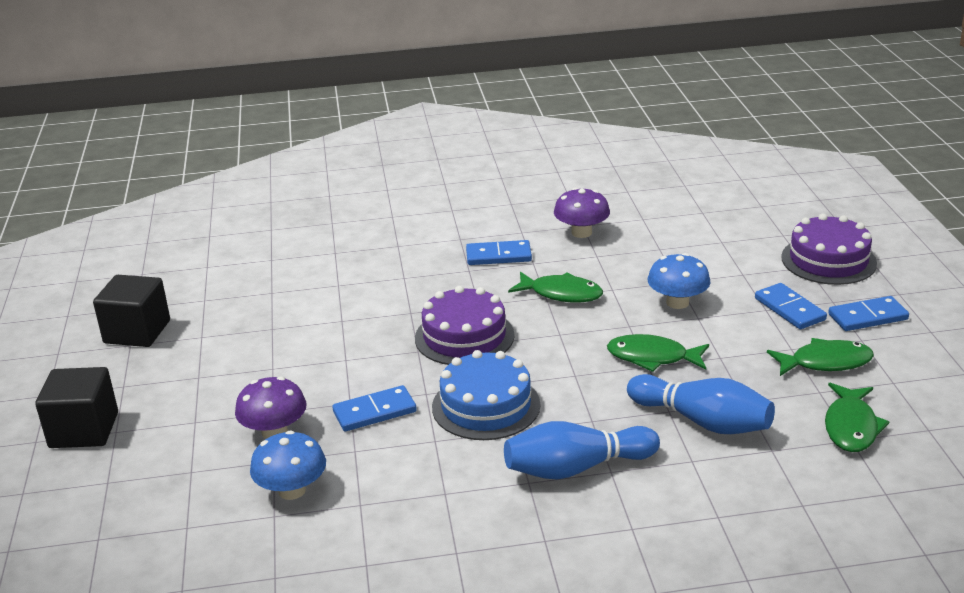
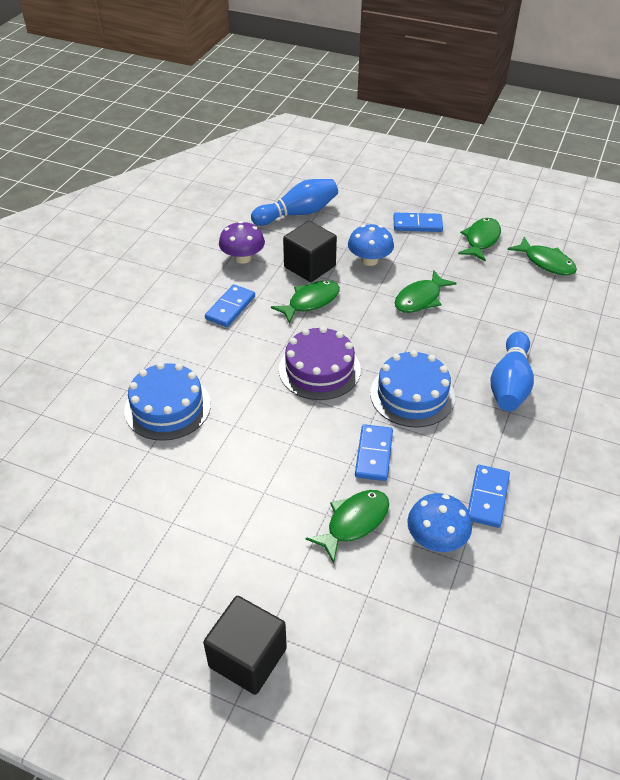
camera: 60 degrees left, 15 degrees up
(137, 332) = (119, 567): black cube -> black cube (310, 266)
(274, 432) = (354, 522): purple mushroom -> green fish
(332, 279) = (167, 407): none -> blue cake
(702, 421) = (501, 311): blue bowling pin -> blue bowling pin (298, 213)
(828, 260) = (380, 186): purple cake -> none
(868, 317) = (450, 204): blue domino -> blue domino (487, 497)

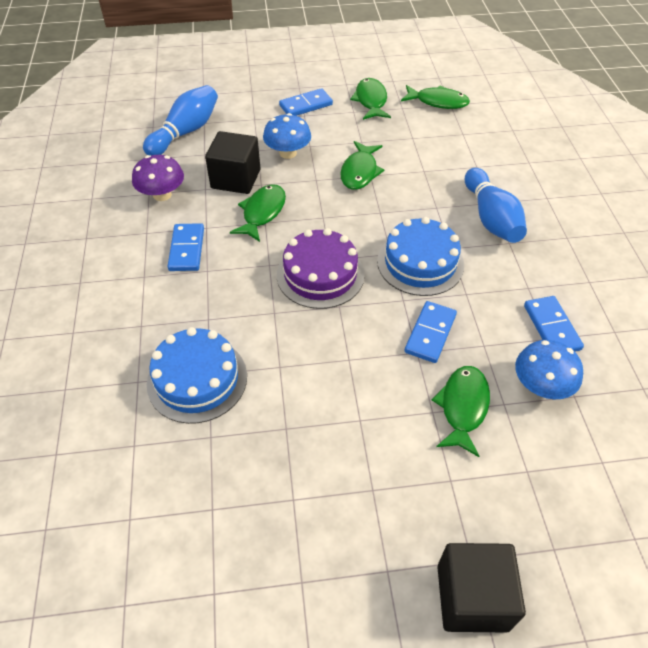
camera: 30 degrees left, 5 degrees up
(374, 454) = (430, 333): blue domino -> blue domino turned 45 degrees clockwise

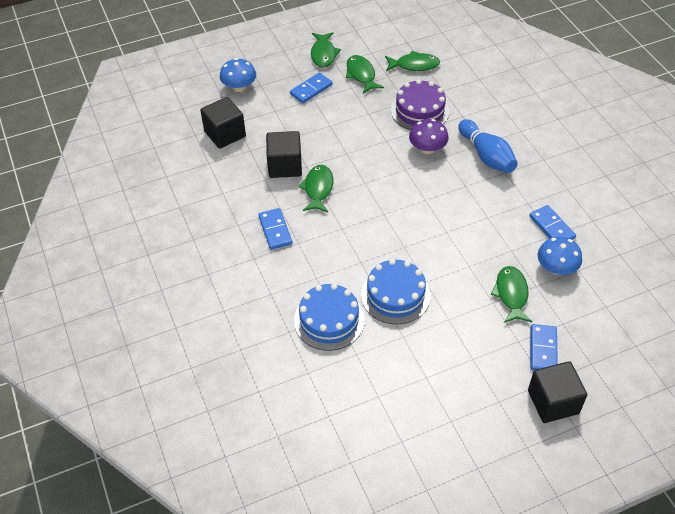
camera: 15 degrees left, 0 degrees up
(162, 195) = (234, 191): purple mushroom -> purple mushroom (427, 149)
(185, 132) = (225, 134): blue bowling pin -> black cube
(288, 153) = (315, 135): blue mushroom -> blue mushroom (239, 87)
(320, 274) = (381, 226): purple cake -> purple cake (420, 110)
(360, 172) = (377, 139): green fish -> green fish (323, 54)
(420, 263) = (448, 201): blue cake -> blue cake (395, 295)
(430, 333) = (473, 251): blue domino -> blue domino (543, 349)

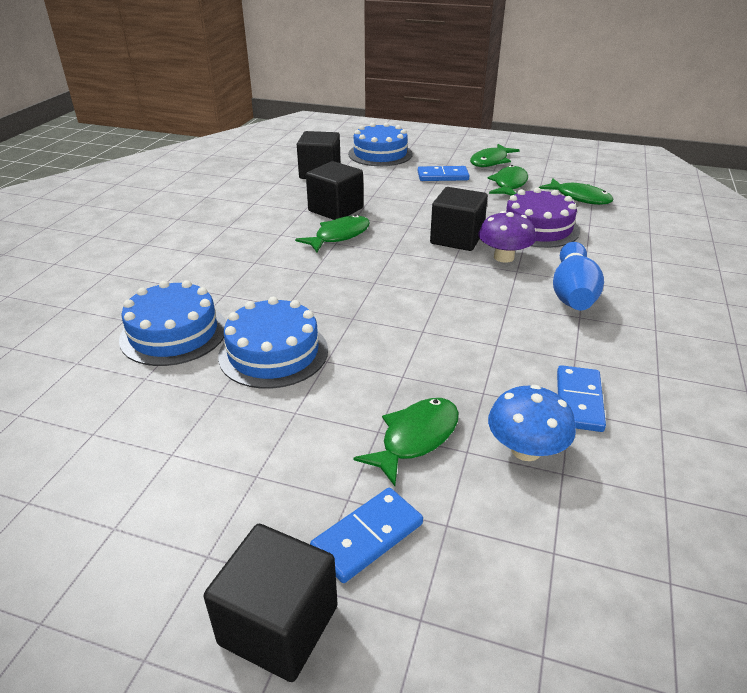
camera: 40 degrees right, 15 degrees down
(239, 87) = (380, 154): blue mushroom -> blue cake
(275, 230) = (250, 244): blue domino -> none
(386, 148) = (456, 238): none -> black cube

